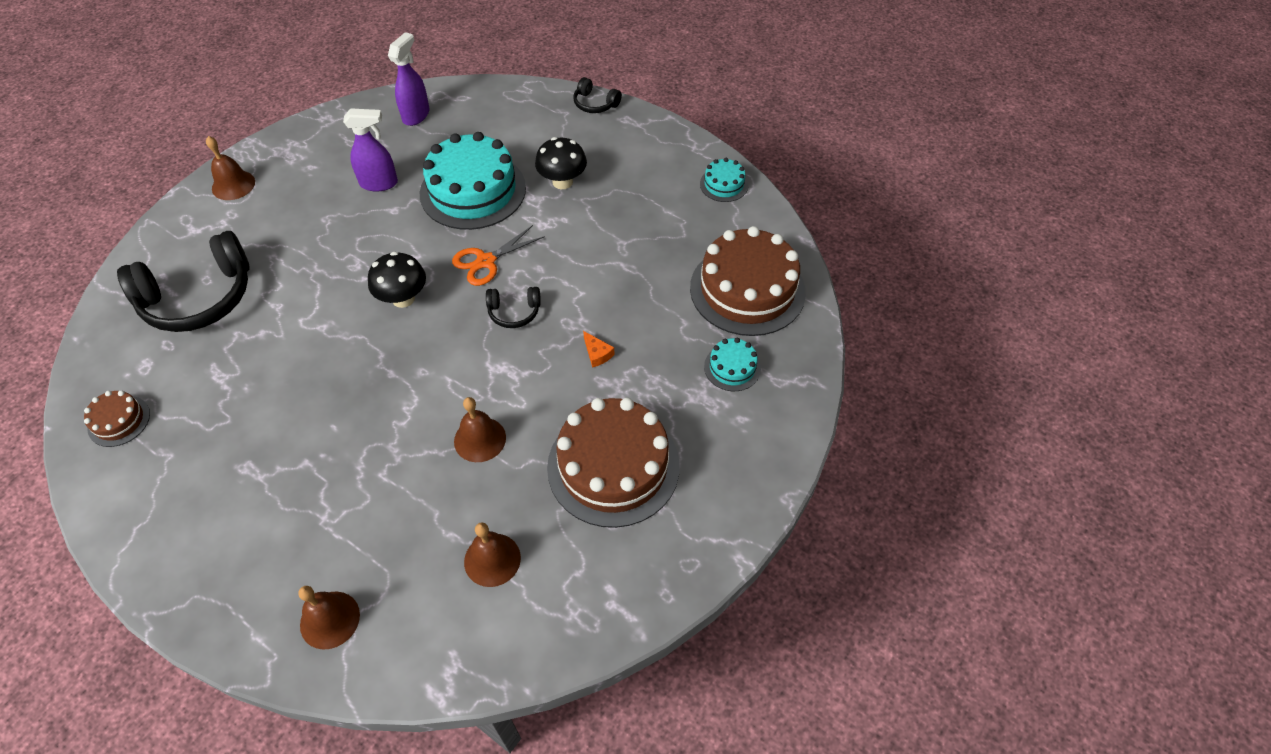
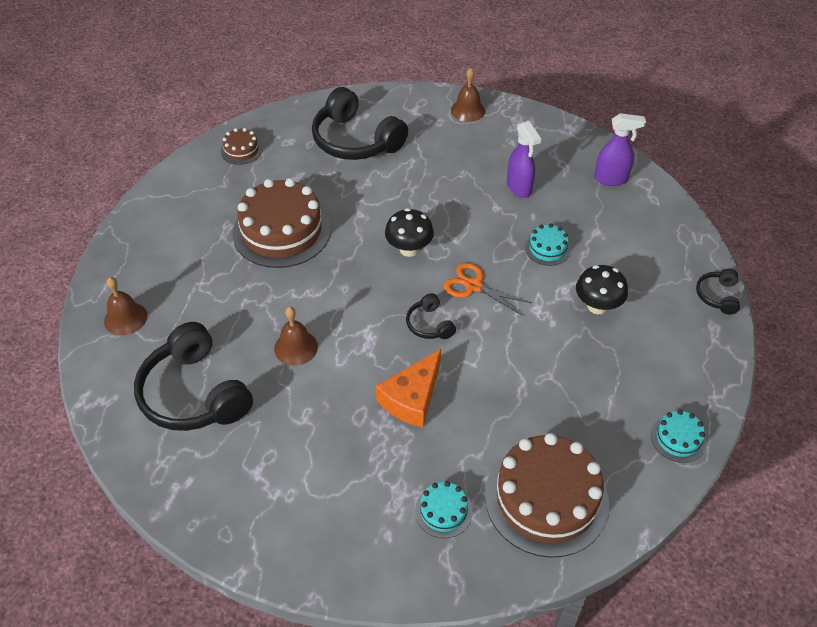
camera: 70 degrees right, 5 degrees down
(473, 191) = (547, 248): turquoise cake -> turquoise cake, size x0.46
(492, 559) = (194, 394): brown bell -> black headphones
(597, 354) = (412, 398): orange cheese -> orange cheese, size x2.25
(613, 466) = (302, 447): brown cake -> brown cake (282, 231)

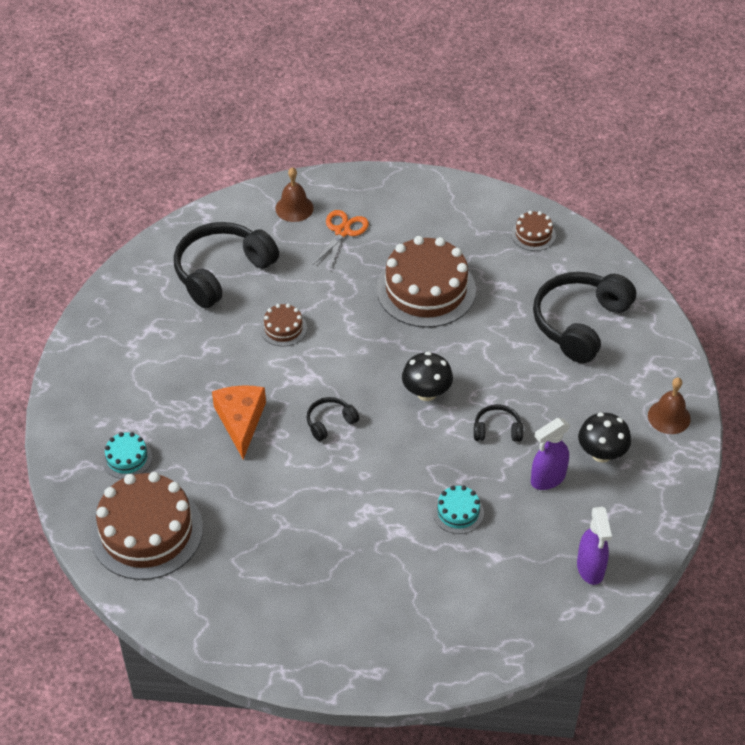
camera: 80 degrees right, 0 degrees up
(296, 347) = (283, 328): brown bell -> brown cake
(412, 398) = (240, 421): orange cheese -> orange cheese turned 60 degrees clockwise
(474, 286) = (388, 452): orange scissors -> orange scissors (342, 231)
(597, 306) = (384, 562): black mushroom -> black mushroom (601, 453)
(678, 438) = (225, 636): turquoise cake -> none
(717, 296) = (423, 677): black headphones -> black headphones (497, 430)

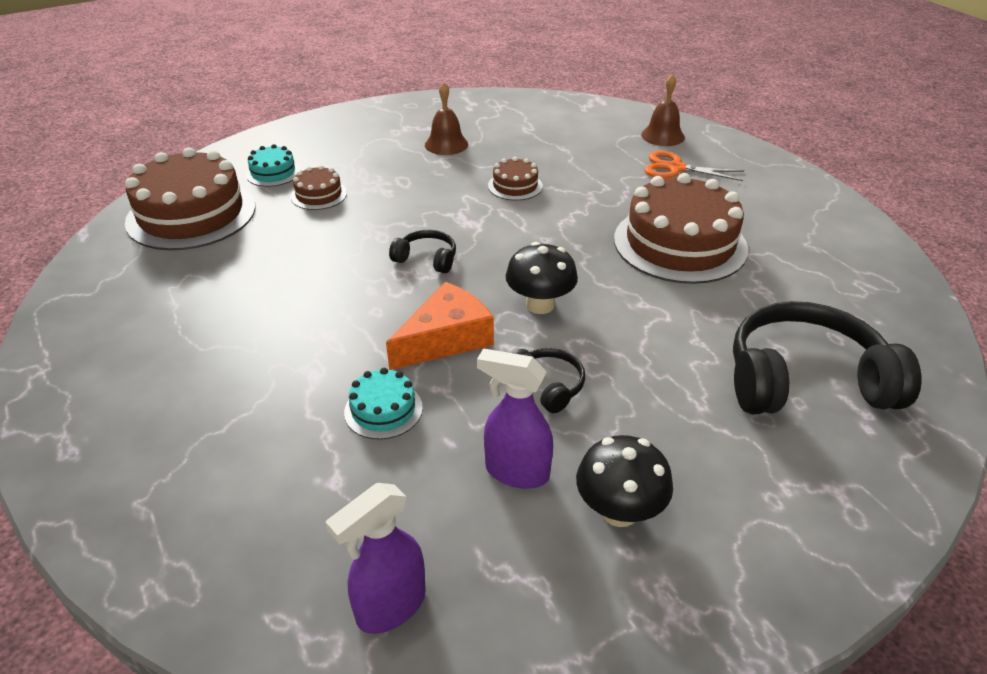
camera: 55 degrees right, 10 degrees down
(222, 272) = (539, 133): black headphones -> none
(240, 421) = (374, 209): orange cheese -> orange cheese (446, 339)
(342, 231) = (675, 168): orange scissors -> orange scissors turned 150 degrees counterclockwise
(533, 234) = (871, 282): brown cake -> brown cake (319, 195)
(669, 417) = (776, 562): brown bell -> brown bell (446, 144)

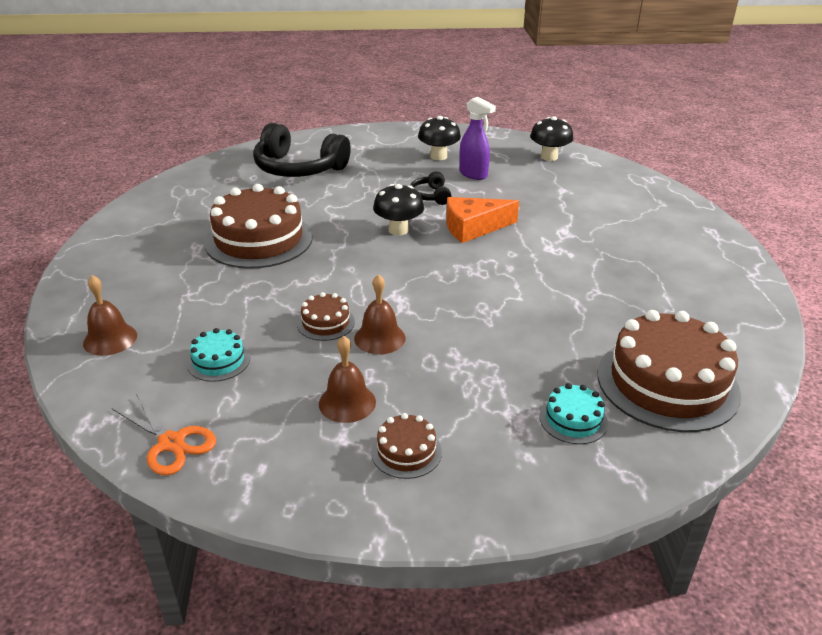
camera: 155 degrees left, 5 degrees down
(319, 195) = (526, 369): brown cake -> brown cake (406, 451)
(383, 410) = (528, 207): turquoise cake -> turquoise cake (218, 361)
(390, 606) = (549, 157): purple spray bottle -> black mushroom
(426, 259) = (455, 278): black headphones -> none
(458, 186) = (379, 338): none -> brown bell
(675, 168) = (162, 298): orange scissors -> orange scissors (171, 443)

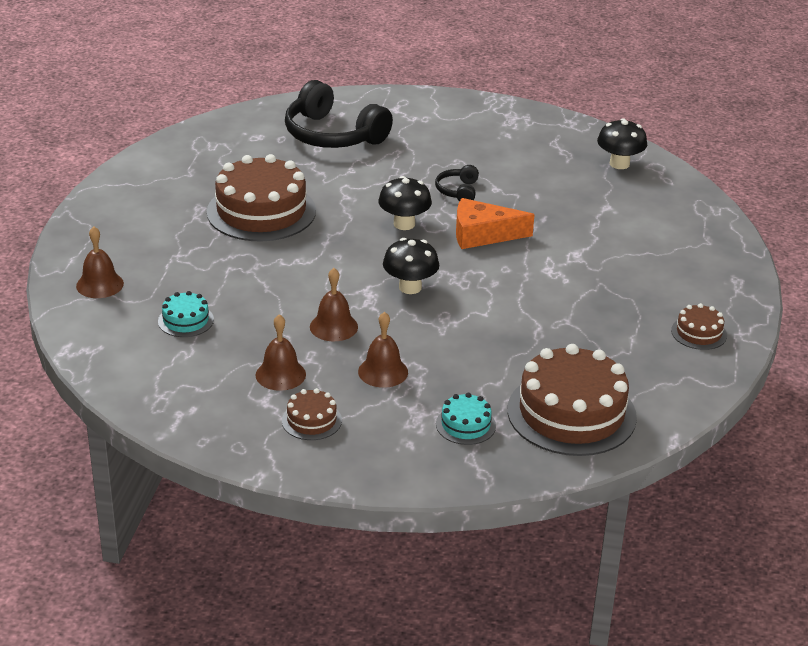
camera: 15 degrees right, 0 degrees up
(171, 443) = (128, 377): orange scissors -> none
(326, 323) = (291, 304): brown cake -> brown cake (699, 333)
(438, 156) = (493, 144): black mushroom -> black mushroom (410, 287)
(454, 377) = (383, 372): none -> brown bell
(473, 174) = (519, 172): purple spray bottle -> none

